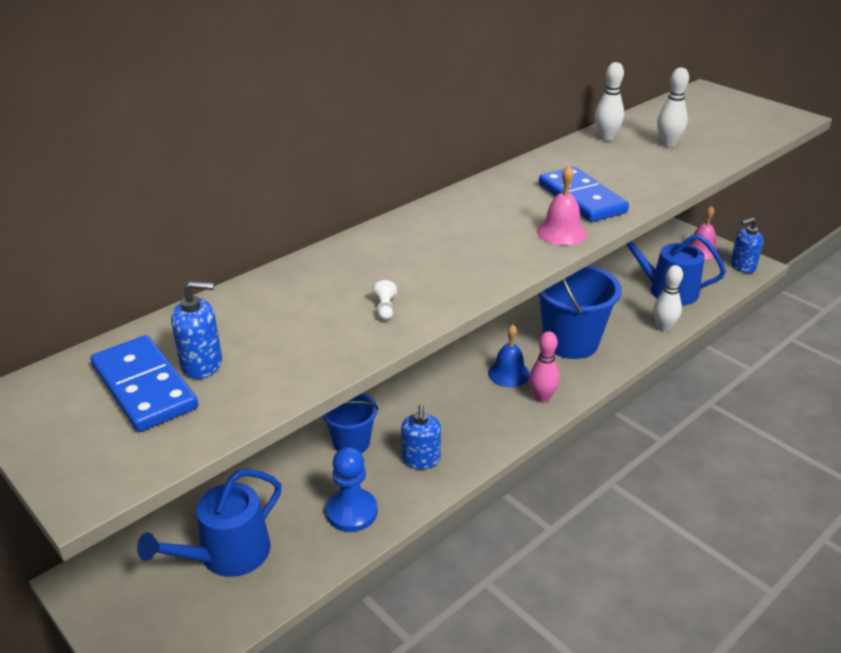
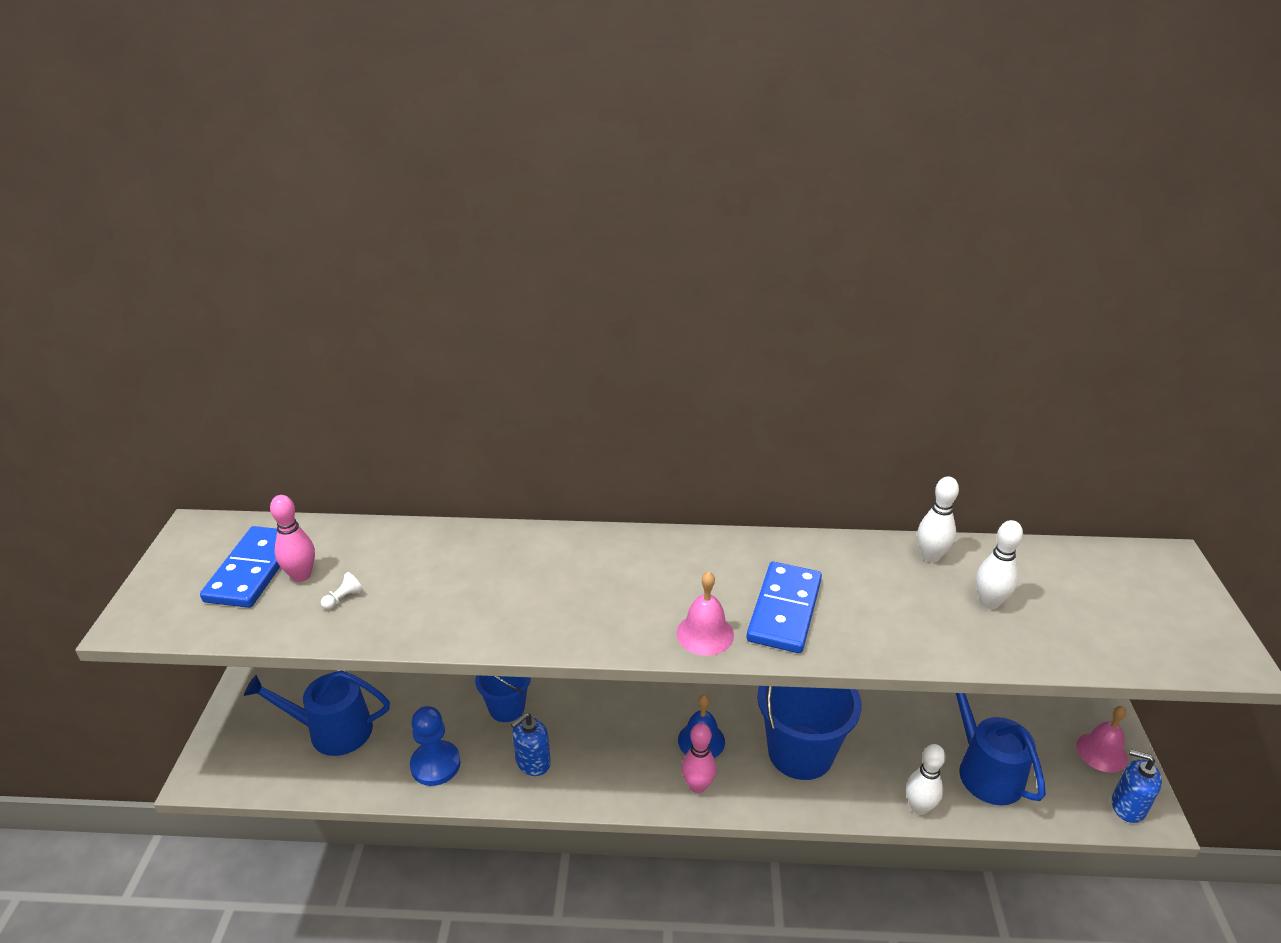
camera: 45 degrees right, 0 degrees up
(202, 364) = (301, 575): blue soap dispenser -> pink bowling pin
(385, 309) = (461, 611): white pawn -> white pawn (343, 598)

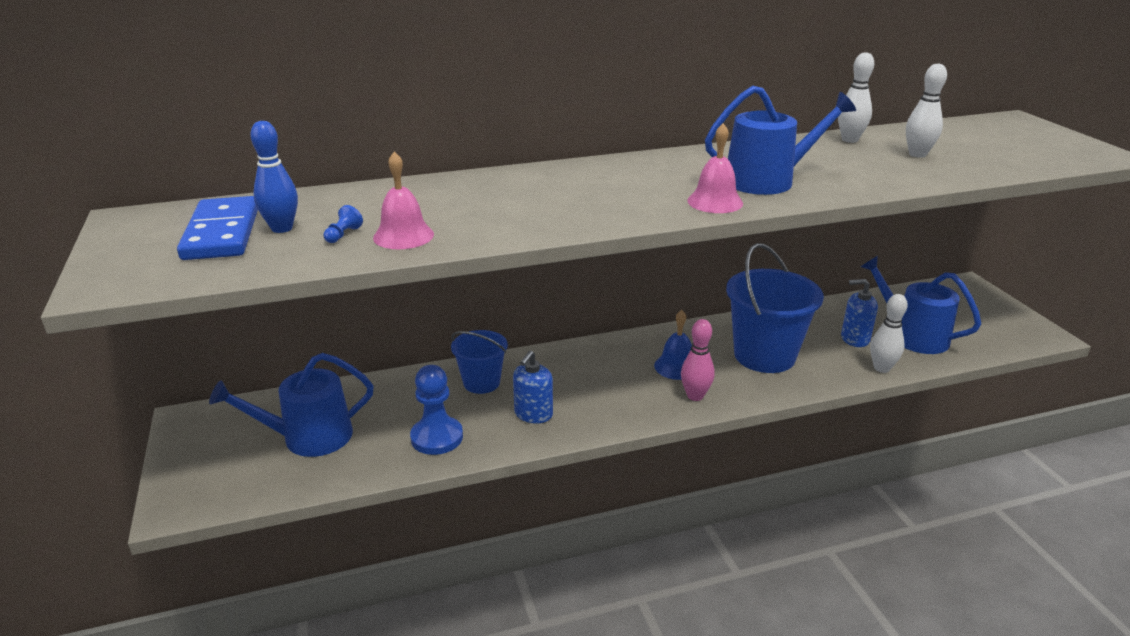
camera: 20 degrees left, 5 degrees down
(301, 575) = (282, 228): pink bowling pin -> blue bowling pin
(343, 598) = (343, 235): white pawn -> blue pawn
(784, 610) = (767, 180): blue domino -> blue watering can
(1101, 752) = (984, 307): pink bell -> pink bell (403, 236)
(1128, 806) = (1026, 333): blue soap dispenser -> blue soap dispenser (854, 339)

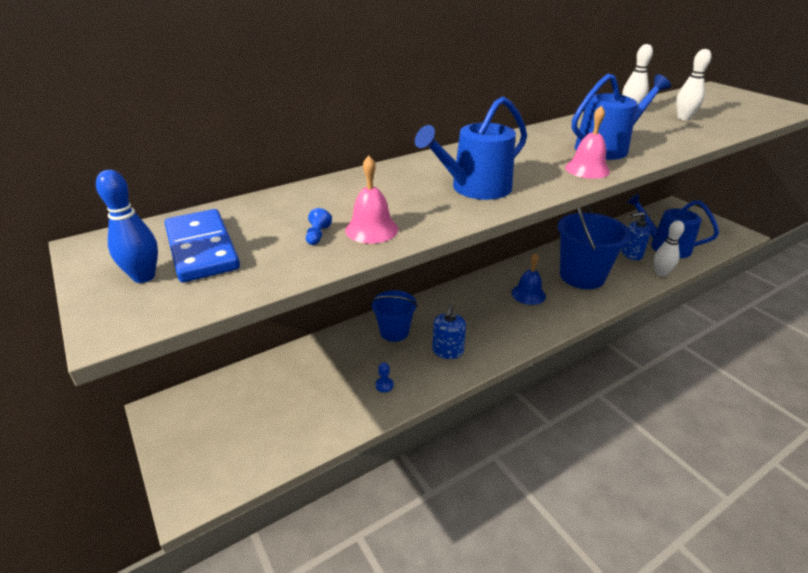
camera: 15 degrees left, 5 degrees up
(282, 228) = (256, 236): blue bowling pin -> blue bowling pin (144, 277)
(309, 437) = (278, 406): blue watering can -> blue watering can (475, 188)
(437, 437) = (384, 385): blue pawn -> blue pawn, size x0.43
(695, 396) = (554, 315): pink bowling pin -> none

